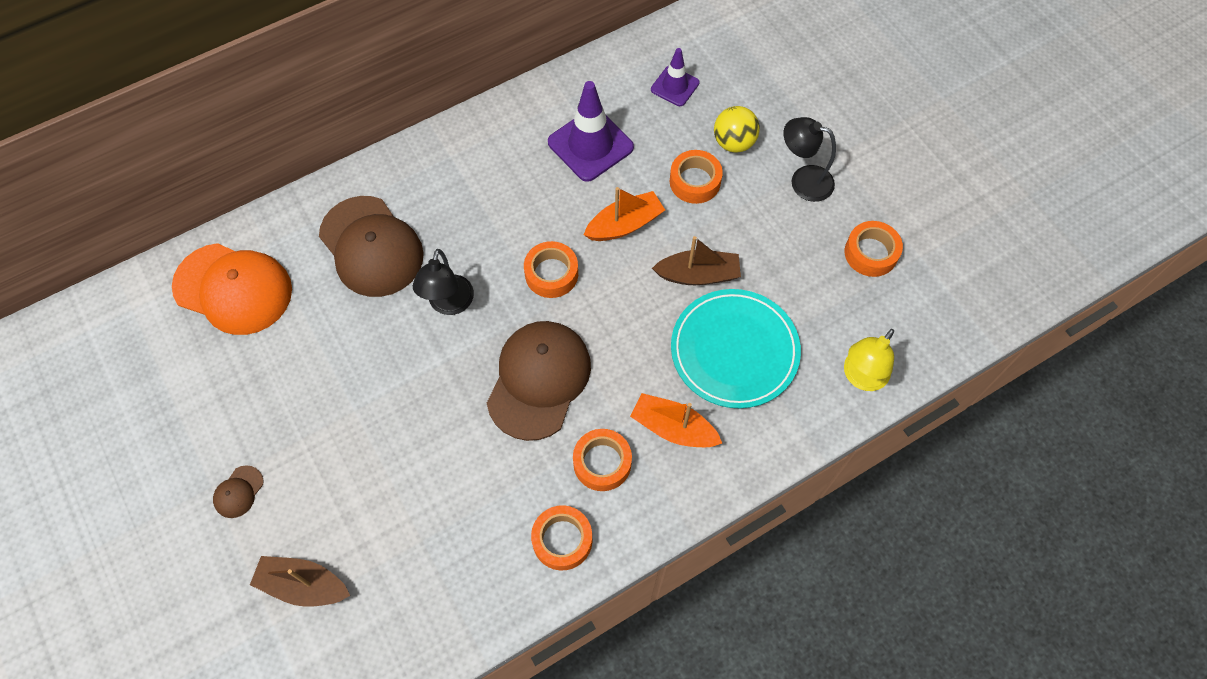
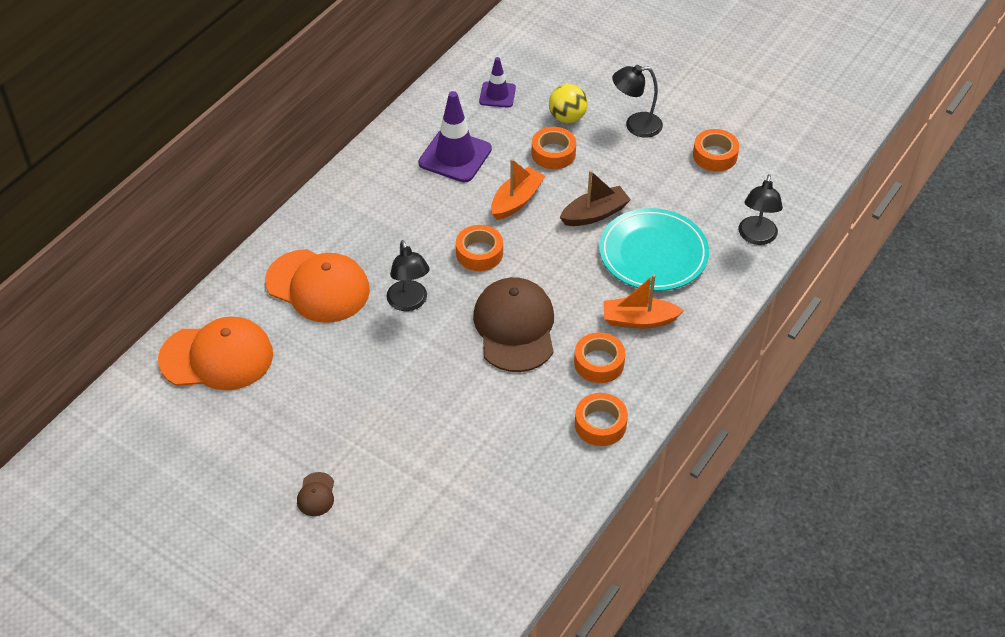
camera: 25 degrees left, 15 degrees down
(303, 585) = (413, 535): brown boat -> none
(371, 247) = (318, 286): brown cap -> orange cap
(861, 377) = (756, 237): yellow lamp -> black lamp

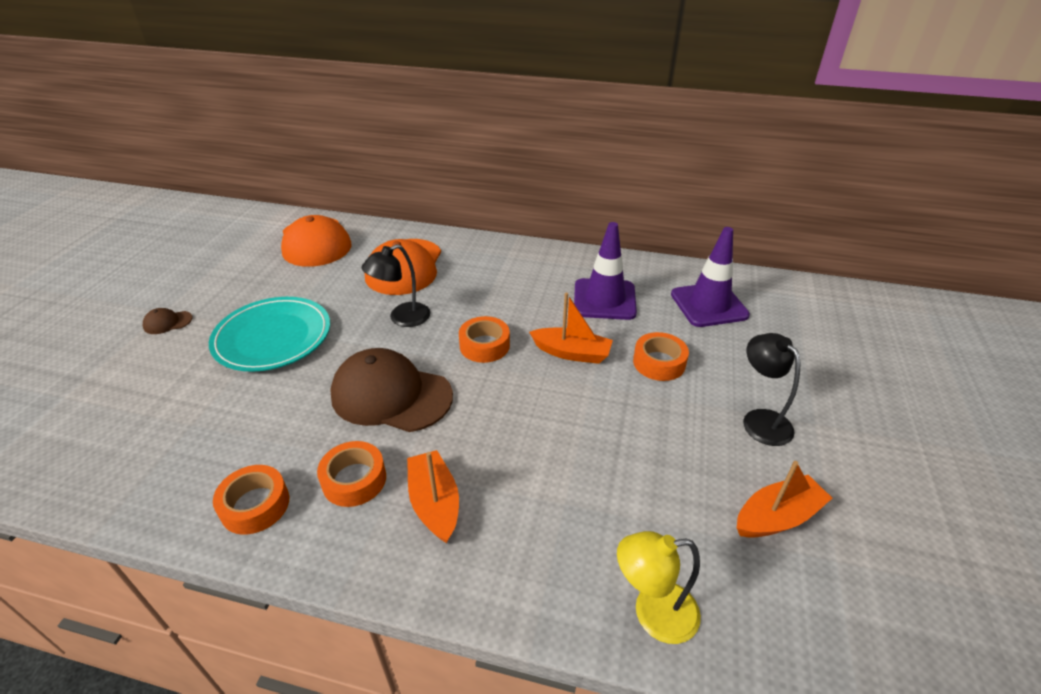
camera: 70 degrees right, 10 degrees down
(497, 95) = (708, 305): purple traffic cone -> purple traffic cone, size x1.68
(515, 327) = (391, 395): brown cap -> brown cap turned 135 degrees counterclockwise
(567, 118) = (721, 360): yellow ball -> none
(595, 214) = (589, 418): brown boat -> none
(653, 253) = (555, 490): turquoise plate -> turquoise plate (273, 337)
(715, 155) = (777, 517): orange tape -> orange boat
(756, 237) = (653, 613): black lamp -> yellow lamp

